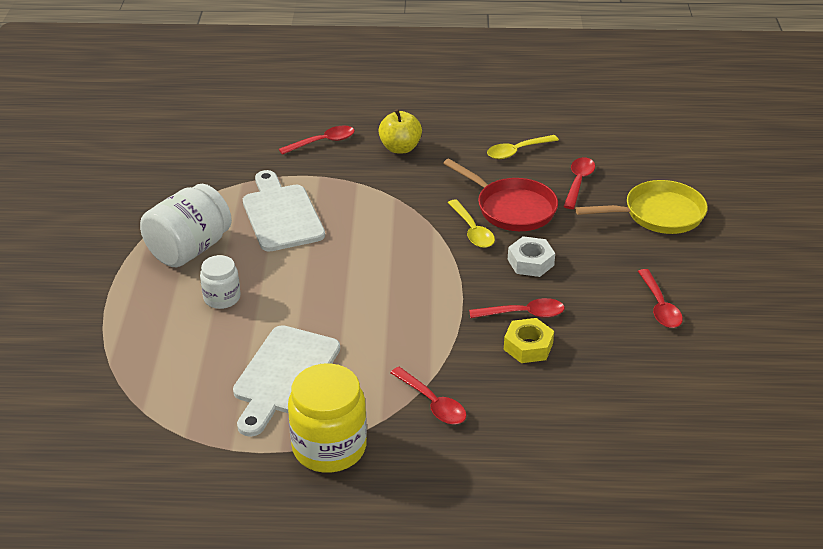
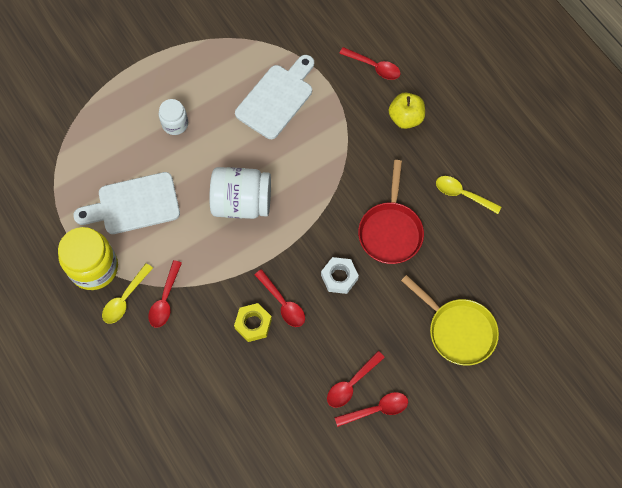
camera: 55 degrees right, 30 degrees up
(189, 249) = (205, 73): white jar -> white jar (242, 202)
(472, 230) = (346, 221): yellow spoon -> yellow spoon (125, 299)
(578, 182) = (456, 256): red spoon -> red spoon (376, 409)

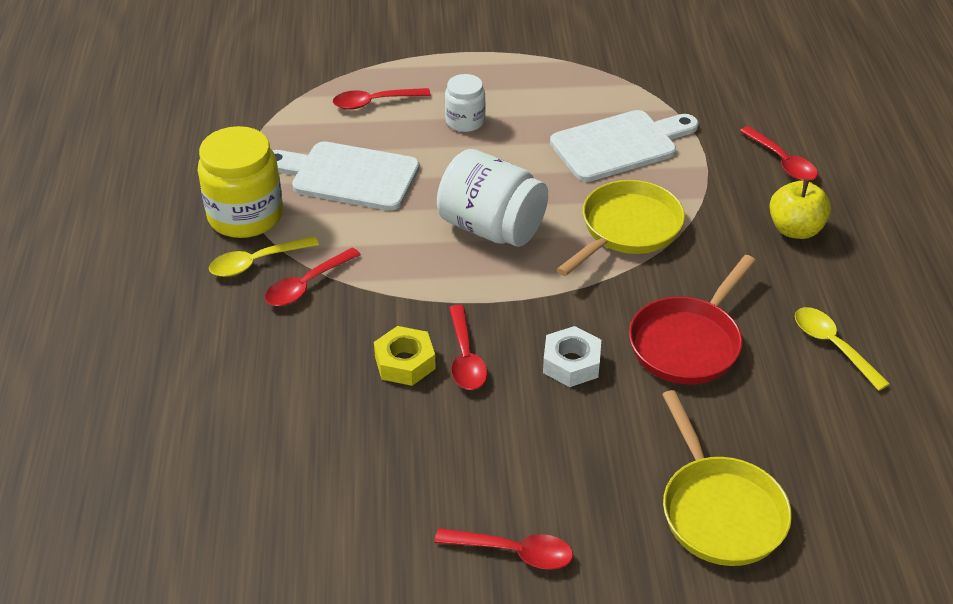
camera: 30 degrees right, 25 degrees down
(316, 164) = (627, 229): none -> yellow pan
(351, 384) = (497, 500): red spoon -> red spoon (374, 102)

